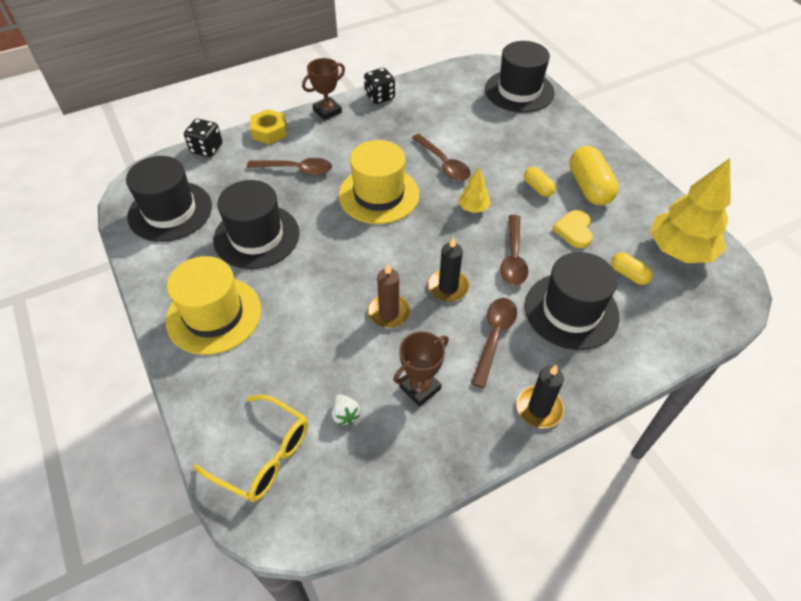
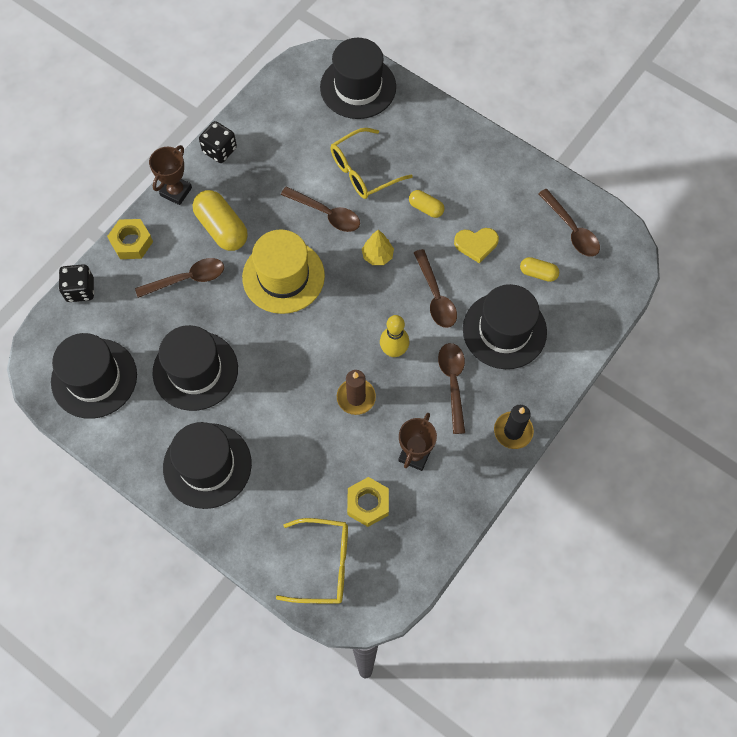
camera: 25 degrees left, 15 degrees up
(214, 315) = (207, 465): yellow hat -> black hat
(345, 414) = (368, 503): white strawberry -> yellow nut
(448, 287) = (394, 350): black candle -> yellow bowling pin
(494, 145) = (363, 171): none -> yellow glasses
(574, 230) = (476, 244): yellow heart -> yellow heart turned 75 degrees counterclockwise
(589, 187) = (471, 188): yellow capsule -> yellow capsule (222, 228)
(679, 250) = (571, 229): yellow tree -> brown spoon

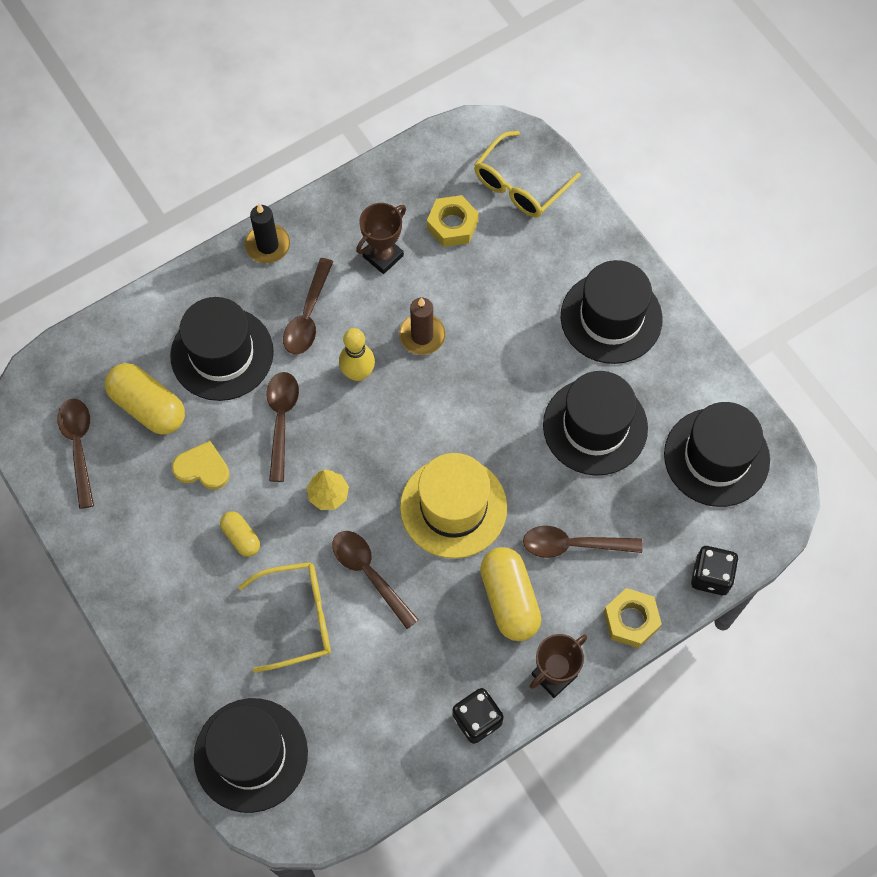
camera: 160 degrees left, 0 degrees up
(323, 564) = (520, 185): yellow glasses -> yellow glasses turned 75 degrees counterclockwise
(538, 273) = (148, 407): yellow capsule -> yellow capsule, size x1.83

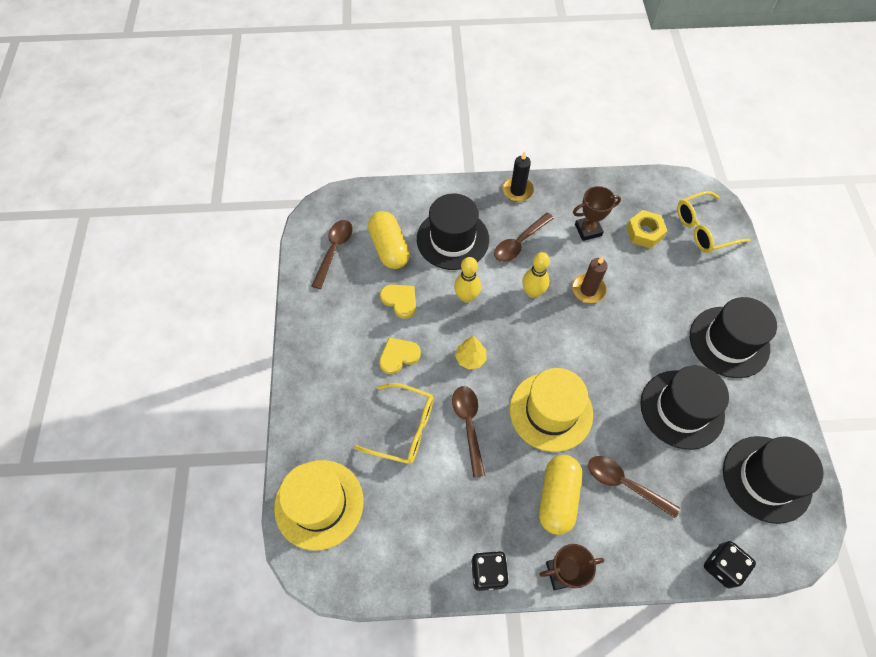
camera: 30 degrees right, 5 degrees down
(241, 537) = (398, 356): yellow capsule -> yellow heart
(251, 755) = (319, 504): black hat -> yellow hat
(281, 420) = (466, 297): brown spoon -> yellow bowling pin
(631, 620) = (642, 565): yellow nut -> none

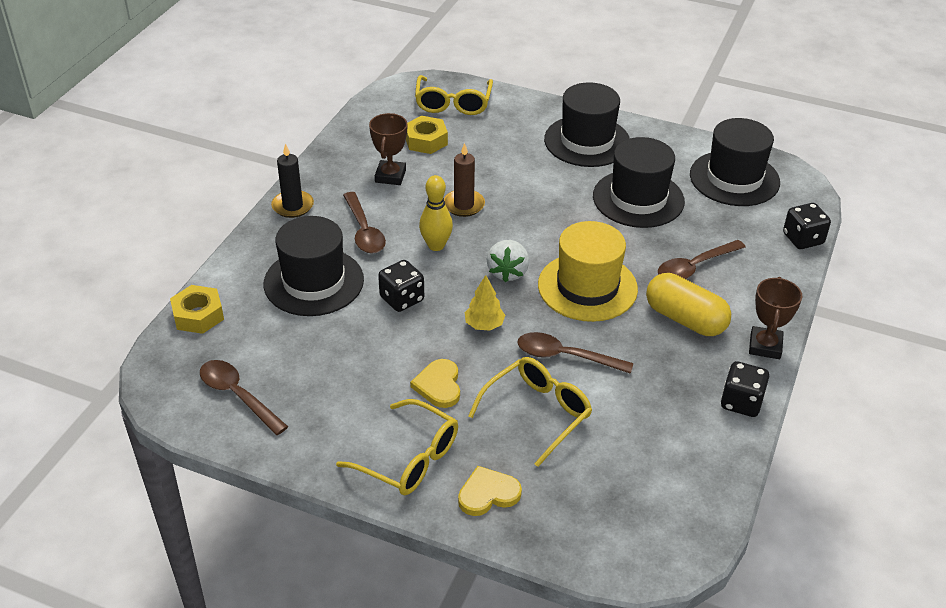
camera: 65 degrees left, 20 degrees down
(319, 504) = (590, 527): yellow hat -> none
(327, 367) = (408, 458): none -> yellow glasses
(388, 195) = (198, 315): none -> yellow nut
(389, 248) = (279, 341): yellow capsule -> none
(400, 300) = (363, 358): yellow heart -> yellow heart (488, 494)
(466, 297) = (402, 299): yellow bowling pin -> black dice
(533, 350) = (508, 272): none -> white strawberry

